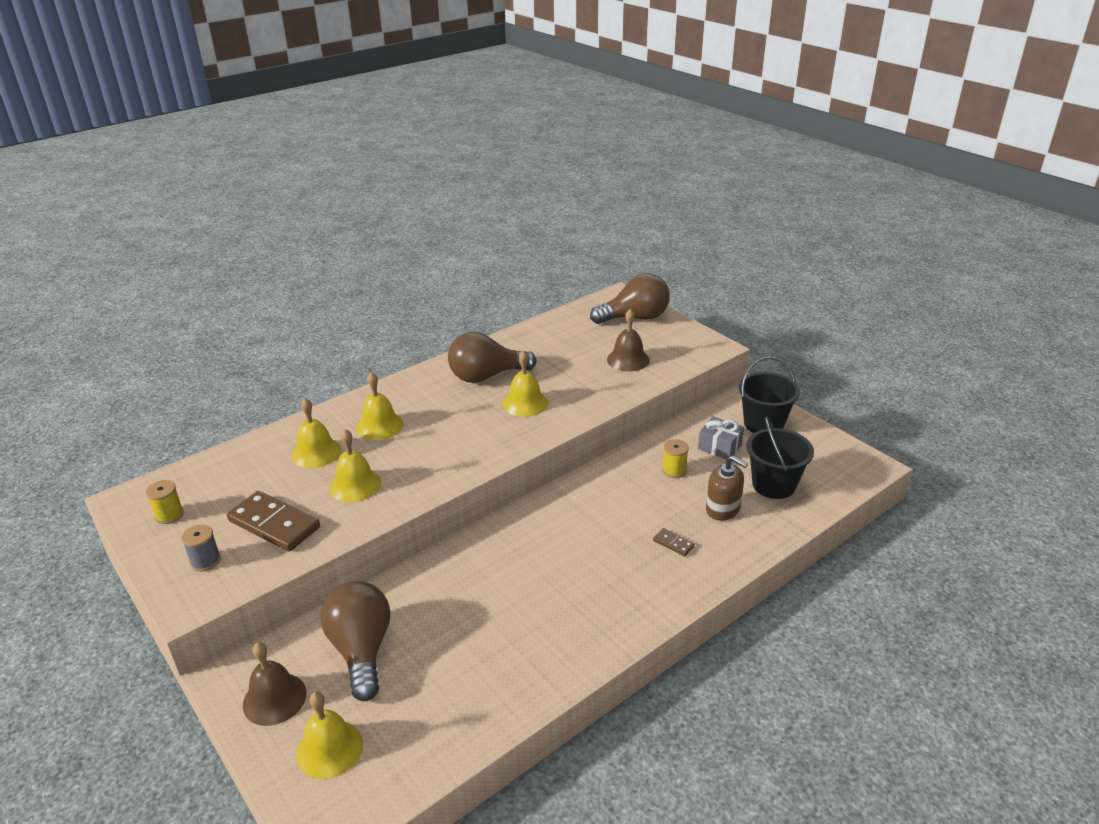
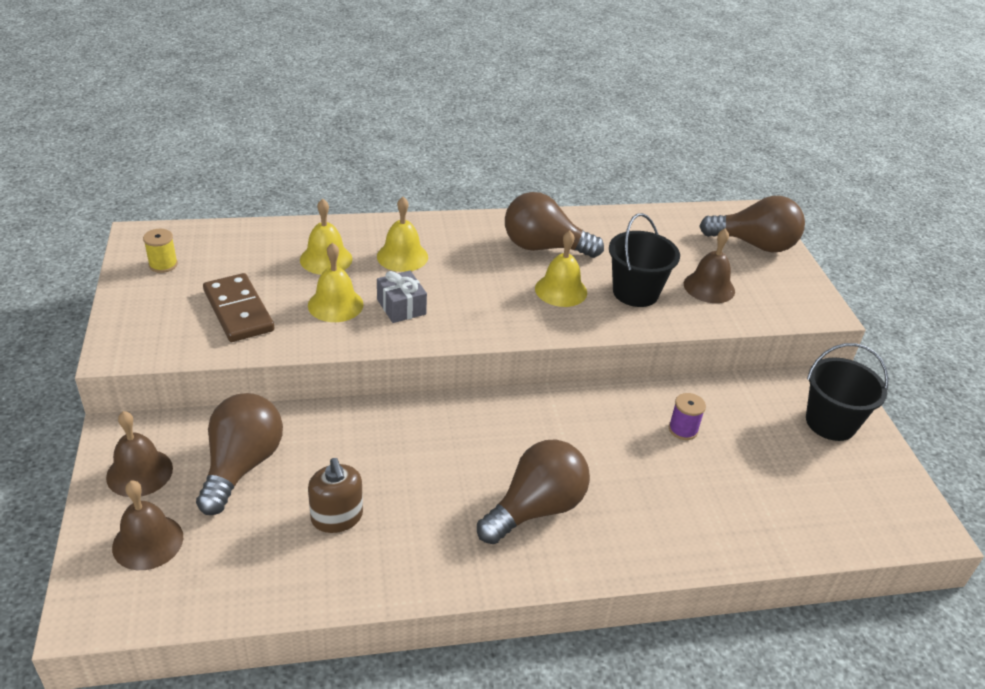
camera: 25 degrees right, 5 degrees up
(205, 561) = (159, 319): grey spool -> none
(329, 749) = (148, 542): yellow bell -> brown bell
(617, 572) = (536, 508): none -> brown light bulb
(673, 543) = (620, 507): brown domino -> none
(674, 470) = (683, 429): yellow spool -> purple spool
(719, 447) = (756, 426): grey gift -> grey gift (401, 307)
(723, 509) = (705, 496): brown soap dispenser -> brown soap dispenser (337, 517)
(773, 485) = (787, 496): black bucket -> black bucket (635, 292)

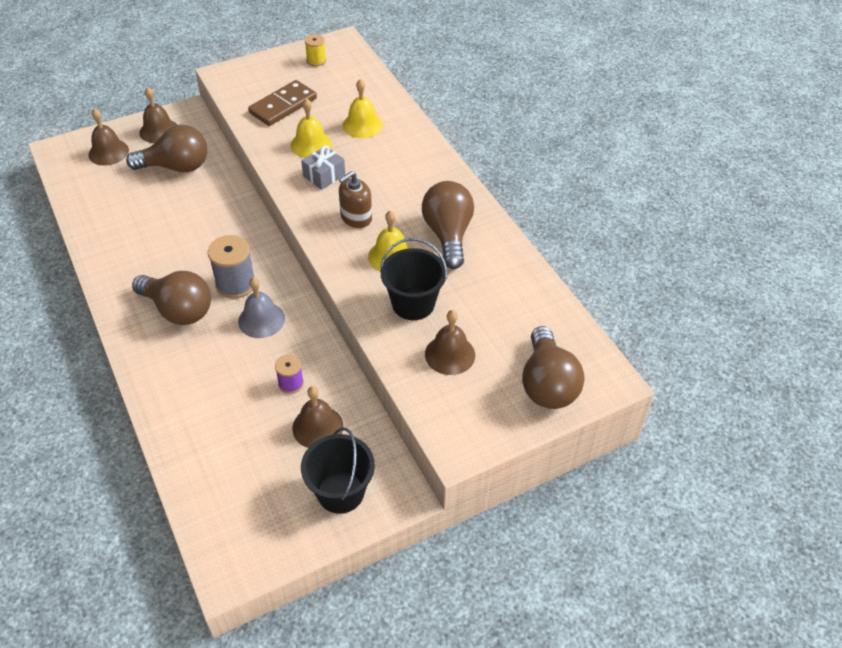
camera: 75 degrees right, 10 degrees up
(337, 517) = (145, 218): brown soap dispenser -> brown soap dispenser (356, 217)
(402, 256) = (387, 160): yellow bell -> none
(510, 446) = (235, 284): none -> grey spool
(579, 434) = (261, 320): none -> grey bell
(746, 421) = (317, 427): none -> brown bell

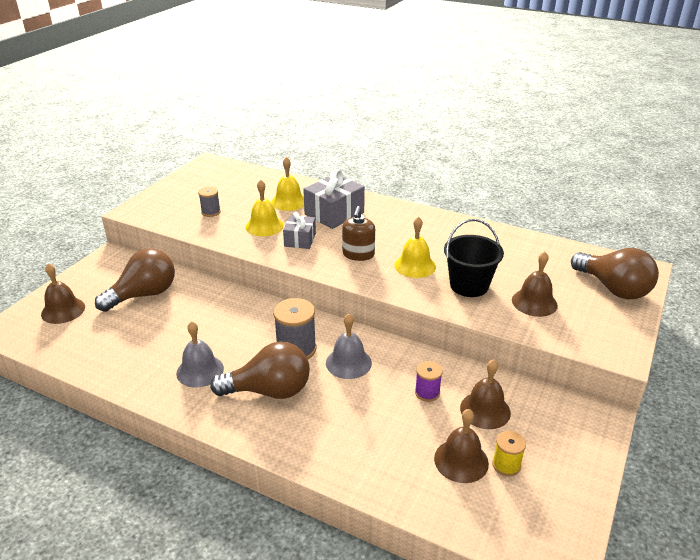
camera: 35 degrees left, 15 degrees down
(149, 263) = (200, 370): none -> grey bell
(159, 130) = (97, 277): brown bell -> brown bell (461, 460)
(283, 106) = (211, 212): brown domino -> grey spool
(316, 60) = (202, 178): yellow spool -> yellow spool (506, 465)
(340, 492) = (559, 443): black bucket -> none
(387, 159) = (334, 213): none -> grey gift
(448, 234) = (435, 237): brown light bulb -> none

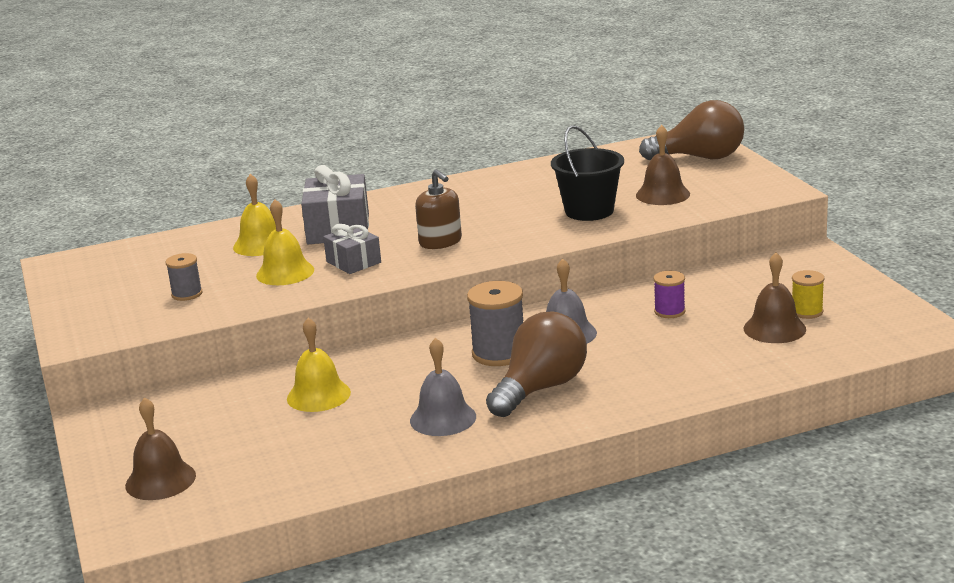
camera: 45 degrees left, 10 degrees down
(144, 295) = (232, 415): brown light bulb -> none
(415, 265) = (512, 223): yellow bell -> yellow bell (318, 395)
(485, 410) = (731, 295): brown bell -> none

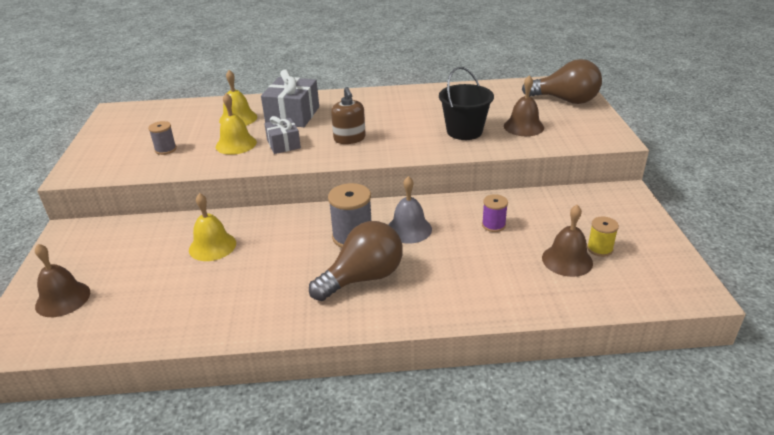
camera: 15 degrees right, 10 degrees up
(443, 418) = (279, 289): grey bell -> none

